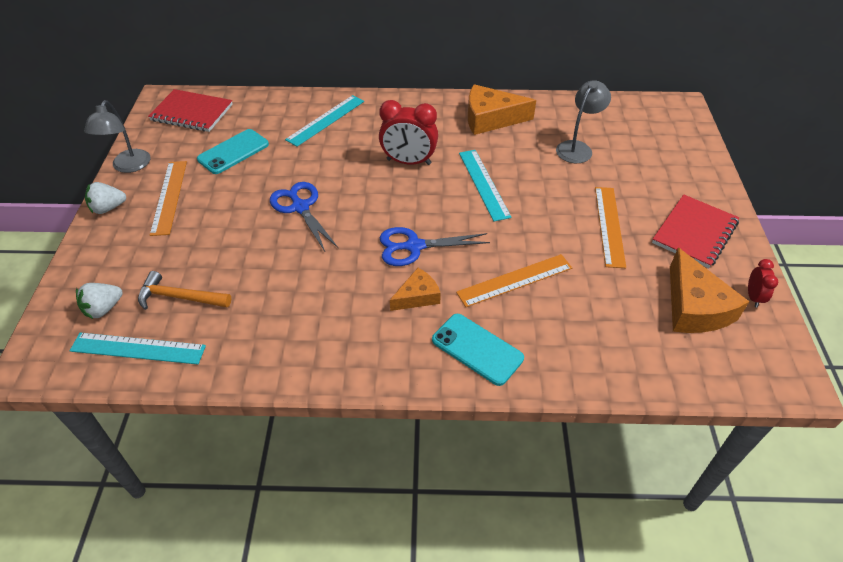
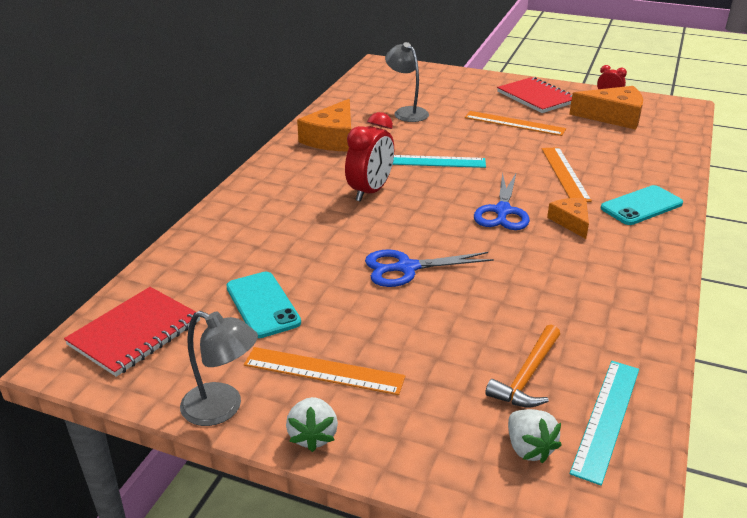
camera: 70 degrees left, 15 degrees down
(326, 120) = (252, 228): turquoise ruler -> none

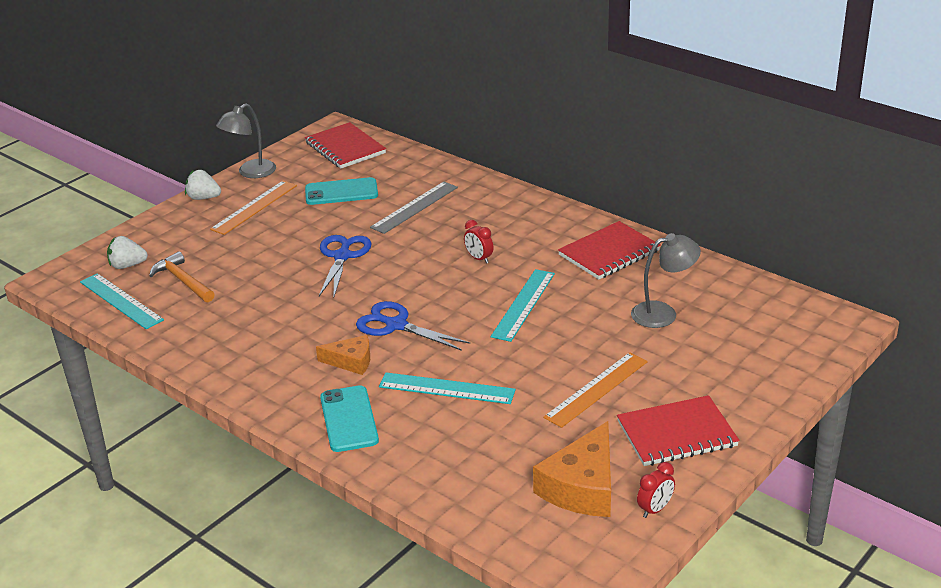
camera: 110 degrees right, 0 degrees up
(285, 244) = (415, 207): none -> grey ruler
(332, 138) = (609, 253): orange cheese -> red notebook
(370, 191) = (479, 258): red clock -> red clock, size x0.52
(564, 174) = (447, 388): orange ruler -> turquoise ruler

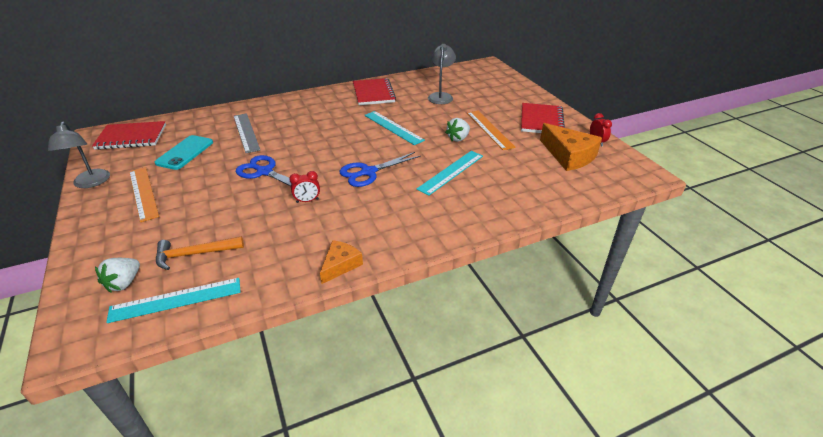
camera: 65 degrees left, 5 degrees up
(203, 198) = (87, 214): white strawberry -> white strawberry (458, 138)
(349, 419) = (453, 216): turquoise phone -> none
(351, 361) = (390, 199): orange cheese -> orange cheese (340, 265)
(479, 258) = (331, 127): red clock -> red clock (307, 201)

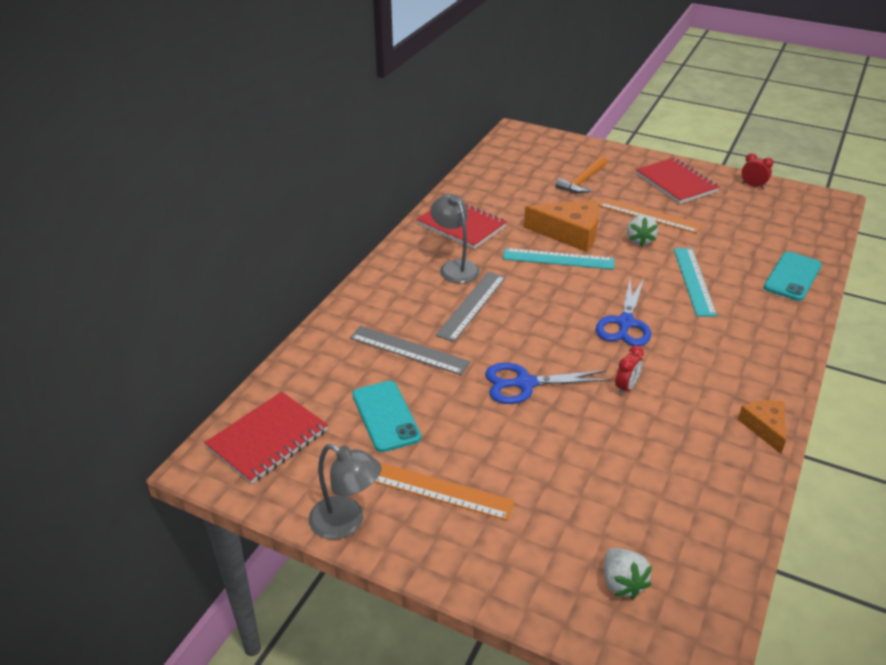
camera: 40 degrees left, 0 degrees up
(176, 300) = (698, 558): turquoise ruler -> none
(194, 254) = (629, 509): orange hammer -> orange hammer (582, 181)
(309, 128) = (471, 305): none -> grey ruler
(441, 96) = (539, 196): grey lamp -> grey lamp (455, 267)
(525, 200) = (792, 276): none -> turquoise phone
(568, 155) = (754, 211): orange cheese -> orange cheese (570, 233)

